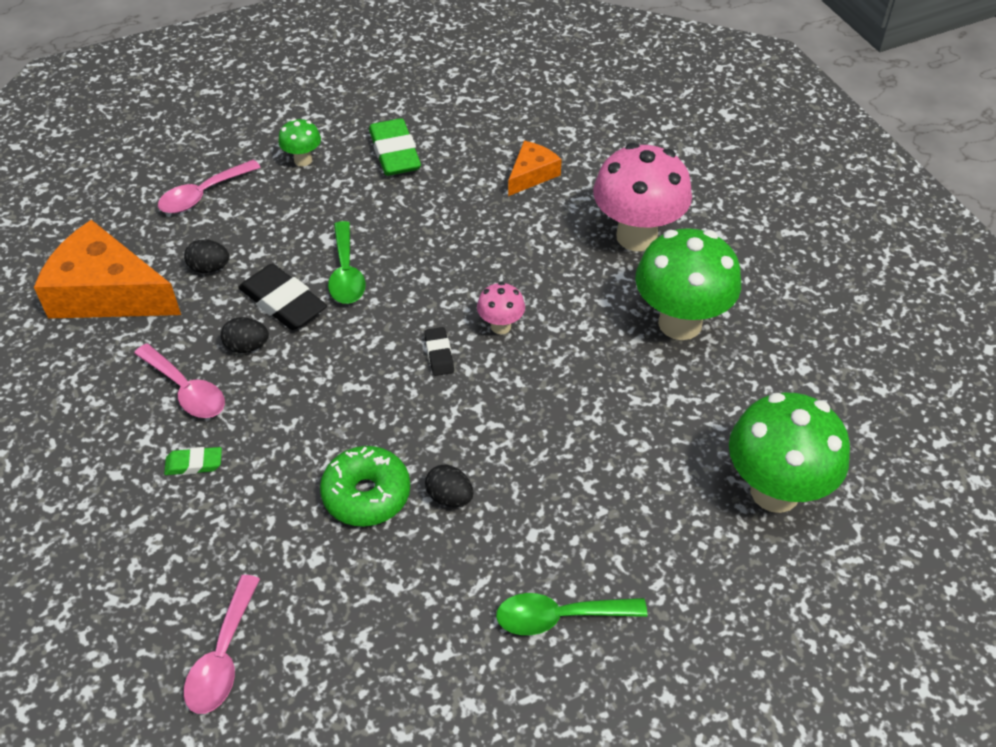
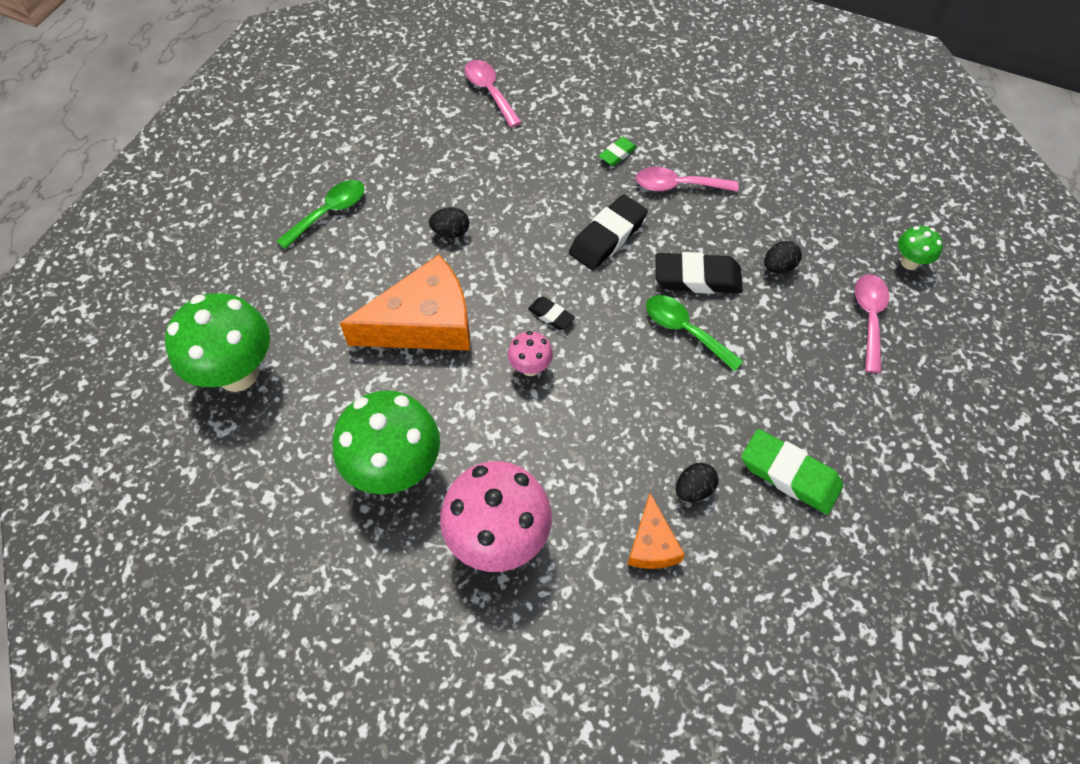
camera: 140 degrees right, 10 degrees up
(107, 292) = (813, 205): orange cheese -> orange cheese (424, 323)
(247, 346) = (679, 234): black egg -> black egg (693, 489)
(303, 160) = (848, 407): green mushroom -> green mushroom (909, 262)
(310, 387) = (607, 237): none -> black eraser
(366, 494) = (501, 202): green donut -> none

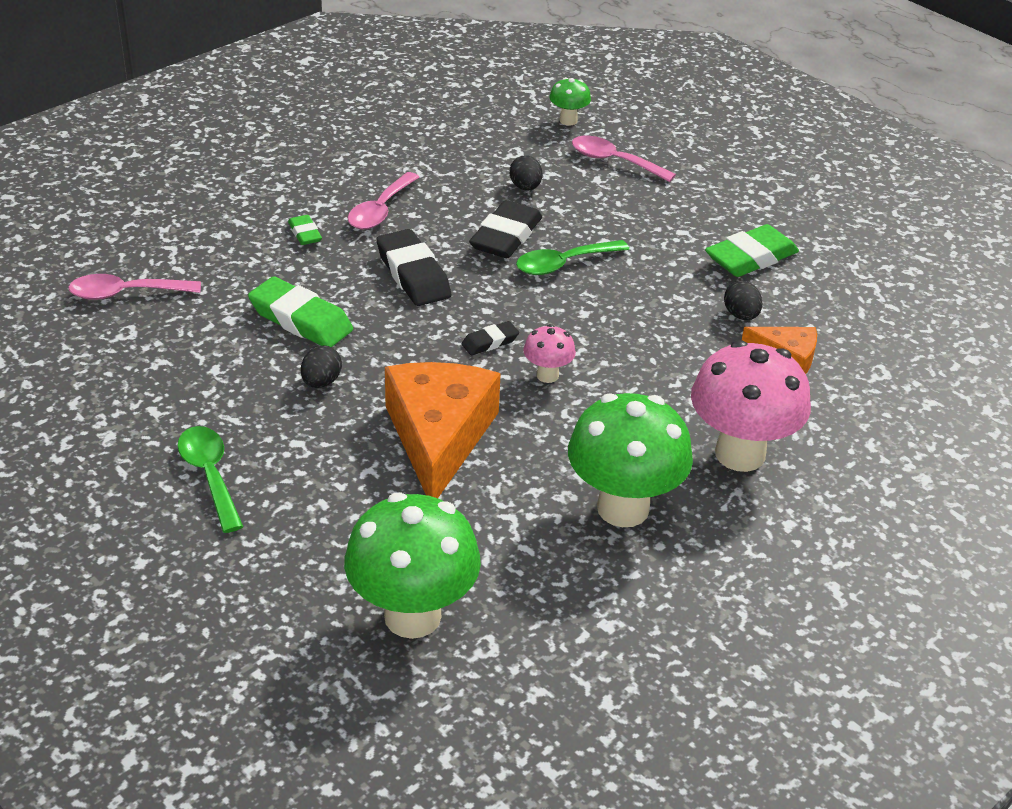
camera: 70 degrees left, 20 degrees down
(513, 193) = (301, 320): none -> green eraser

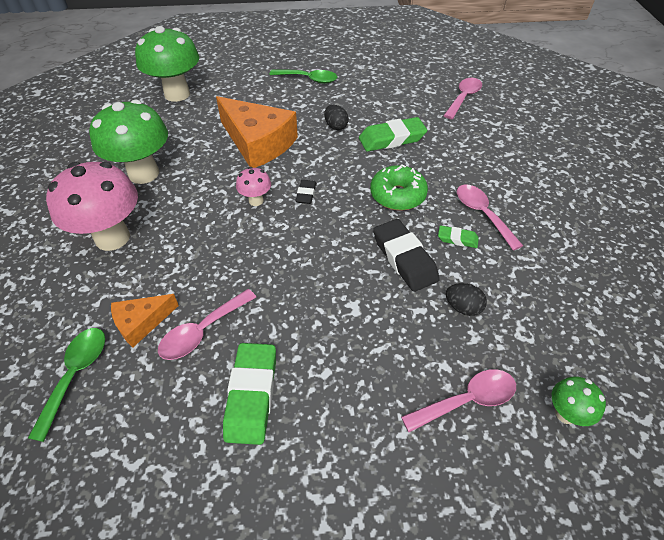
camera: 130 degrees right, 10 degrees up
(305, 234) = (477, 172): green eraser -> green eraser (457, 239)
(413, 274) = (397, 195): black eraser -> green donut
(564, 264) = (348, 270): green spoon -> green spoon (76, 375)
(741, 315) = (203, 331): black egg -> pink spoon

